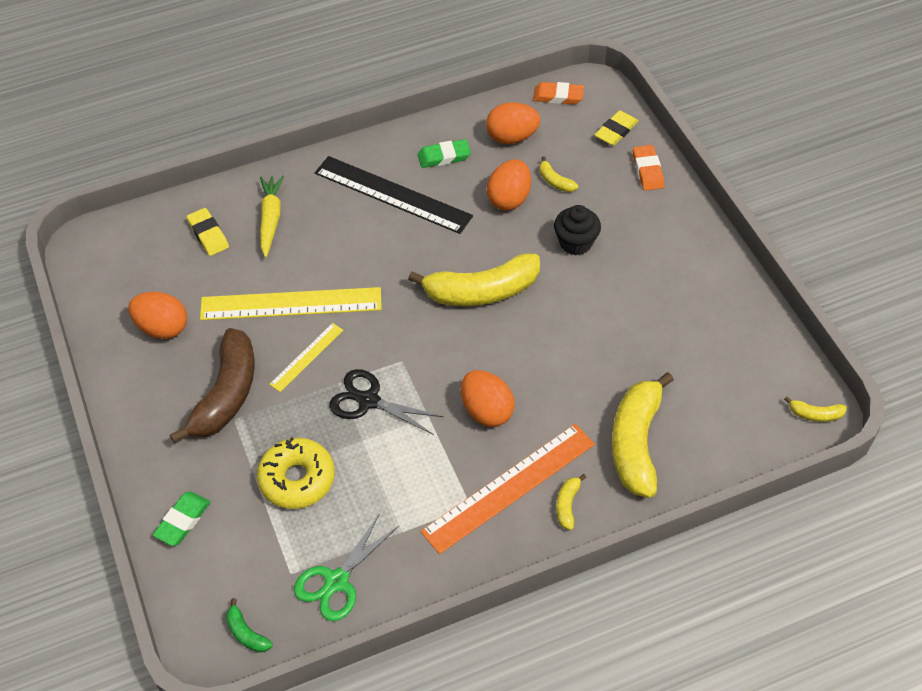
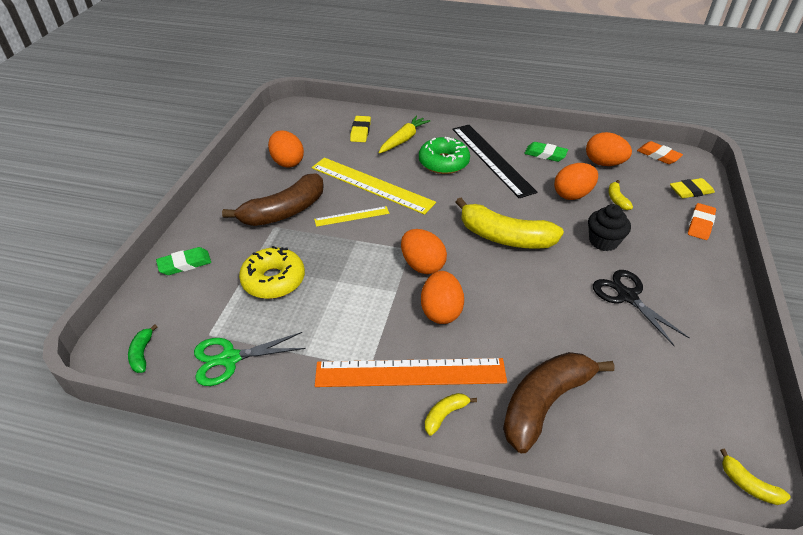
camera: 35 degrees right, 10 degrees down
(344, 228) = (443, 162): none -> green donut
(368, 401) = (365, 260): black scissors -> black scissors (627, 296)
(429, 372) = (422, 265): none -> orange egg
(636, 443) = (544, 403): yellow banana -> brown banana

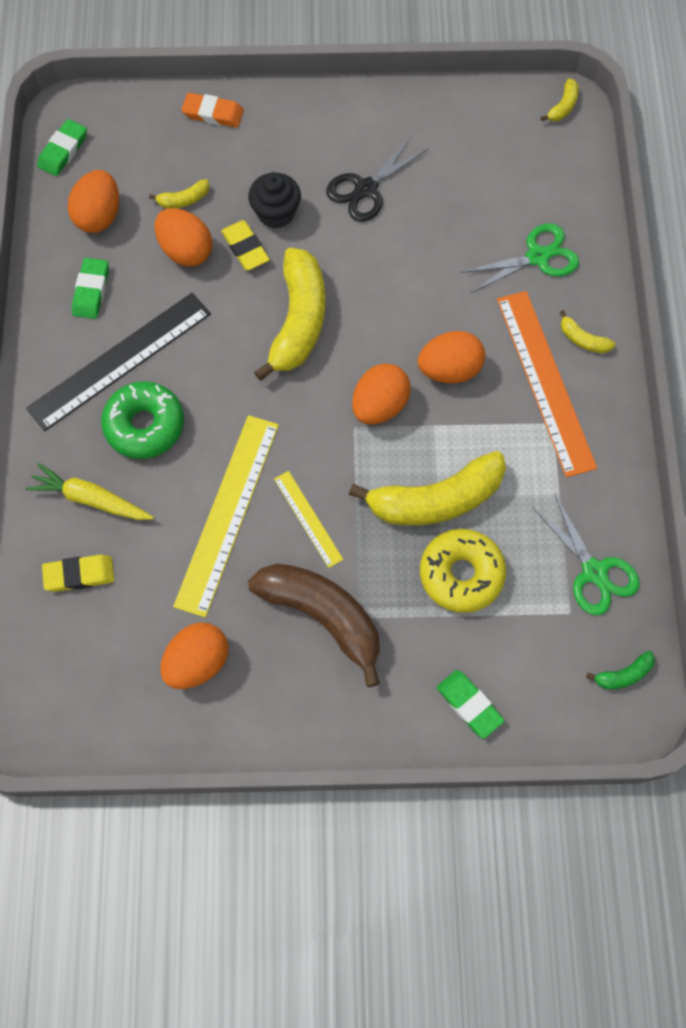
camera: 105 degrees left, 25 degrees up
(335, 279) = (436, 499): none -> yellow banana
(544, 403) = (537, 257): brown banana -> green scissors
(658, 155) = (63, 151): orange eraser -> green eraser
(690, 191) = (143, 119): yellow eraser -> yellow eraser (245, 248)

